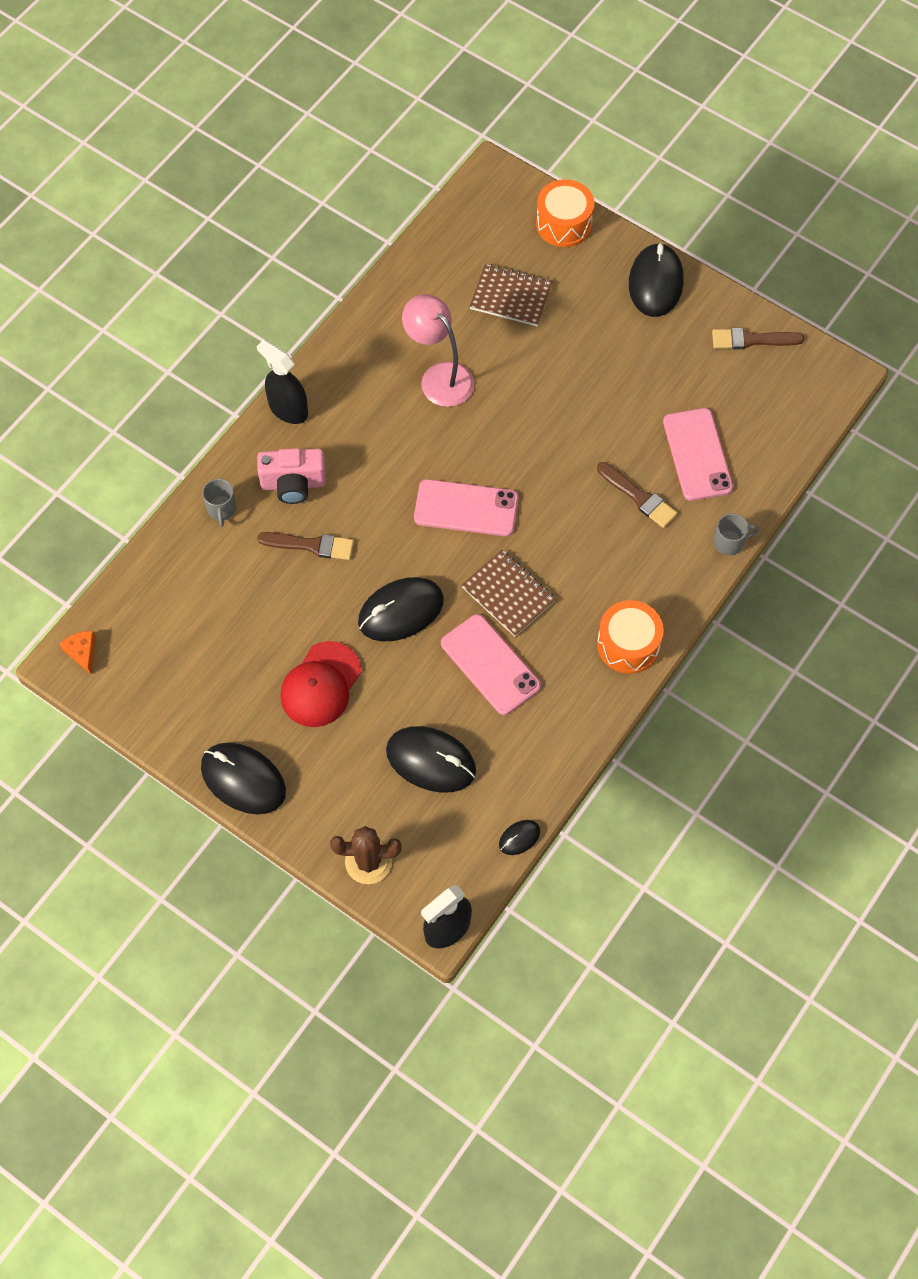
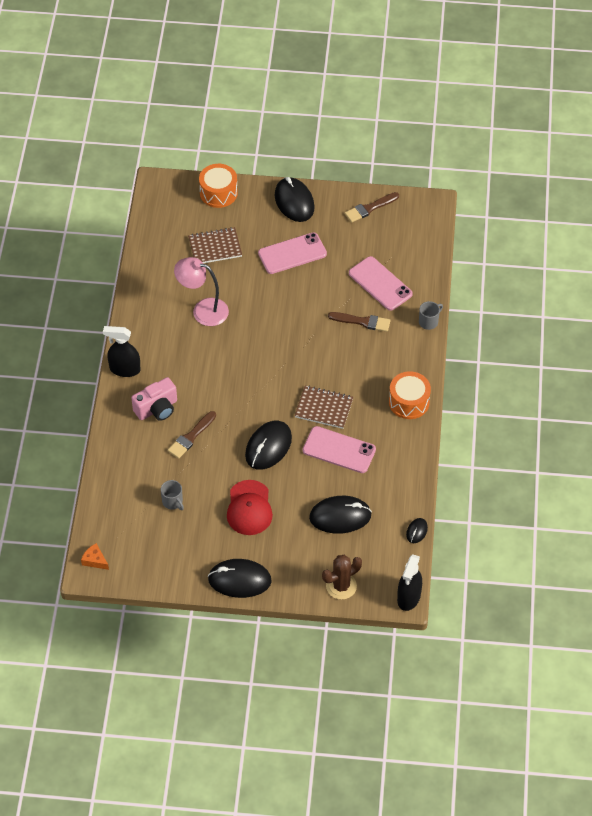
camera: 30 degrees left, 10 degrees down
(221, 509) = (123, 443): grey mug -> grey mug (173, 502)
(311, 545) = (191, 437): brown brush -> brown brush turned 150 degrees clockwise
(466, 508) = (268, 374): pink phone -> pink phone (292, 253)

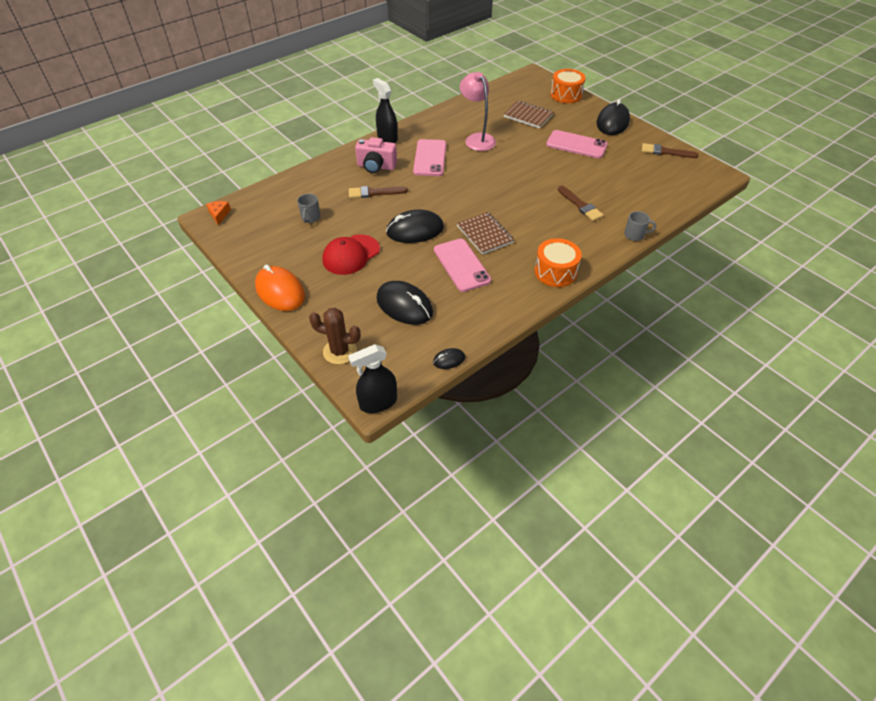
camera: 45 degrees right, 5 degrees down
(239, 580) = (280, 291): black mouse -> orange mouse
(380, 284) = (622, 193): pink phone -> pink phone (430, 158)

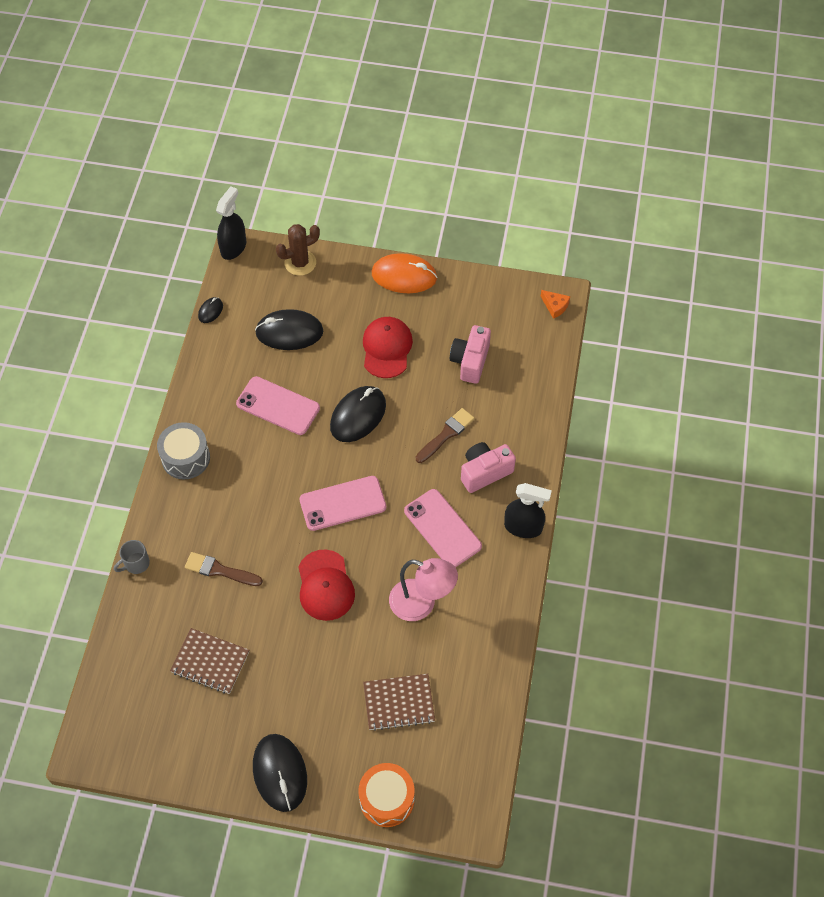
camera: 140 degrees right, 10 degrees up
(310, 217) = (470, 361): grey mug -> pink camera
(485, 234) = (287, 458): brown notebook -> brown notebook (210, 662)
(522, 169) = (325, 585): none -> red cap
(555, 272) = (185, 458): orange drum -> grey drum
(576, 145) = (295, 683): pink phone -> pink phone (343, 503)
(665, 152) = (175, 752): brown brush -> none

